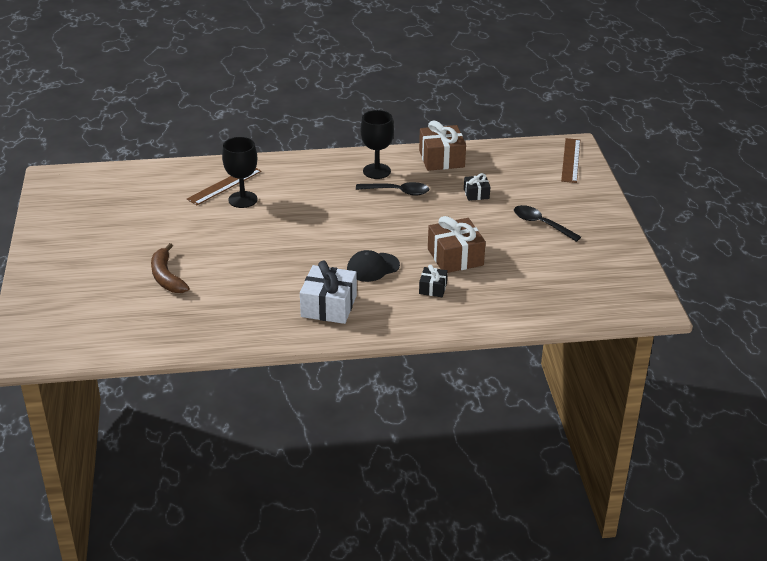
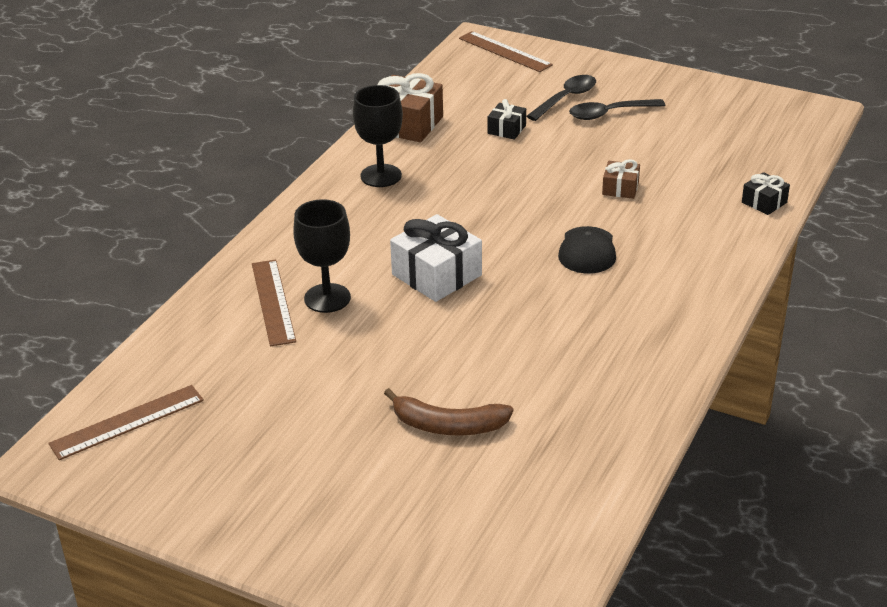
camera: 55 degrees left, 0 degrees up
(95, 185) = (127, 422): none -> brown ruler
(328, 306) = (639, 311): white gift -> white gift (436, 275)
(397, 192) = (443, 177): black spoon -> black spoon (566, 99)
(433, 288) = (668, 225): black gift -> black gift (764, 202)
(455, 257) = (620, 188): brown gift -> brown gift, size x0.53

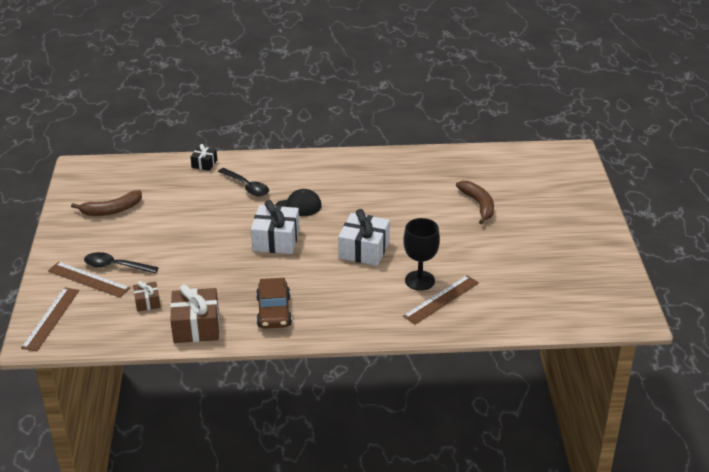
camera: 120 degrees left, 0 degrees up
(127, 422) = (581, 305): brown ruler -> brown ruler (88, 280)
(381, 176) = (274, 312): black goblet -> brown car
(506, 129) = (176, 278): black gift -> none
(523, 213) = (276, 240): none -> white gift
(609, 114) = (128, 242): black spoon -> black spoon (247, 187)
(620, 188) = (222, 213): brown gift -> brown gift (147, 302)
(691, 115) = (111, 210): none -> brown banana

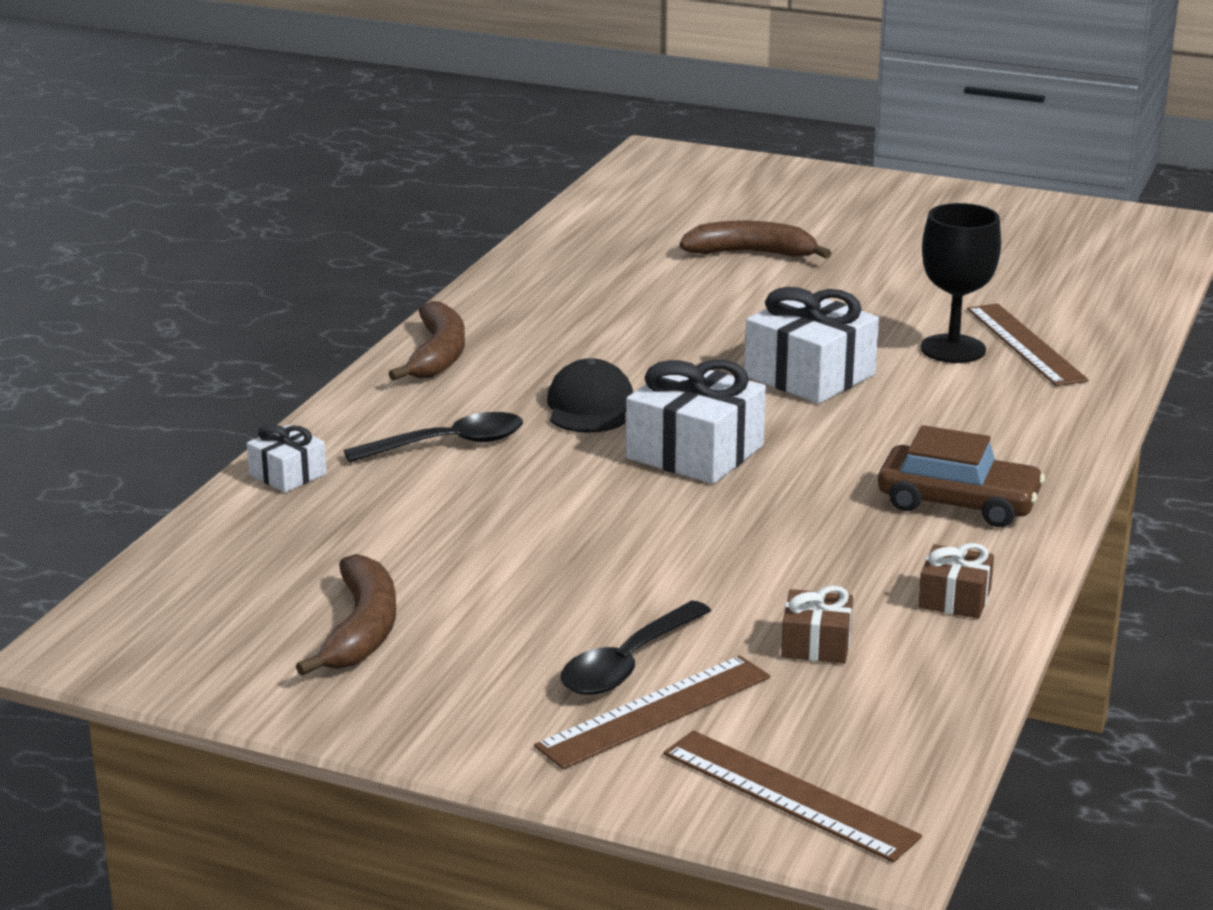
camera: 65 degrees left, 10 degrees down
(196, 326) = (954, 598): brown gift -> brown gift, size x0.53
(204, 164) = (288, 474): black gift -> white gift
(317, 162) = (437, 355): none -> brown banana

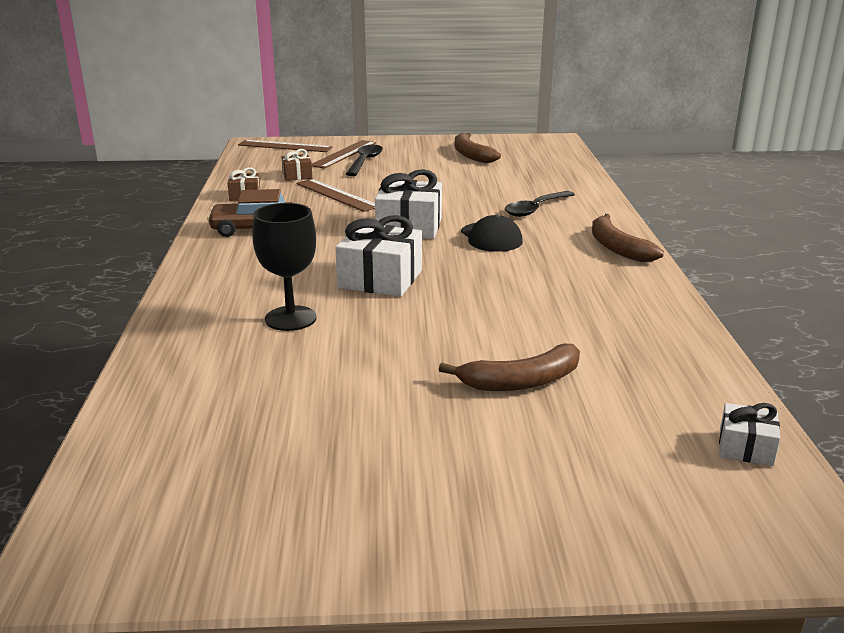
camera: 155 degrees right, 0 degrees up
(288, 474) = (584, 187): white gift -> white gift (745, 447)
(1026, 344) = (234, 334): brown ruler -> brown ruler (336, 195)

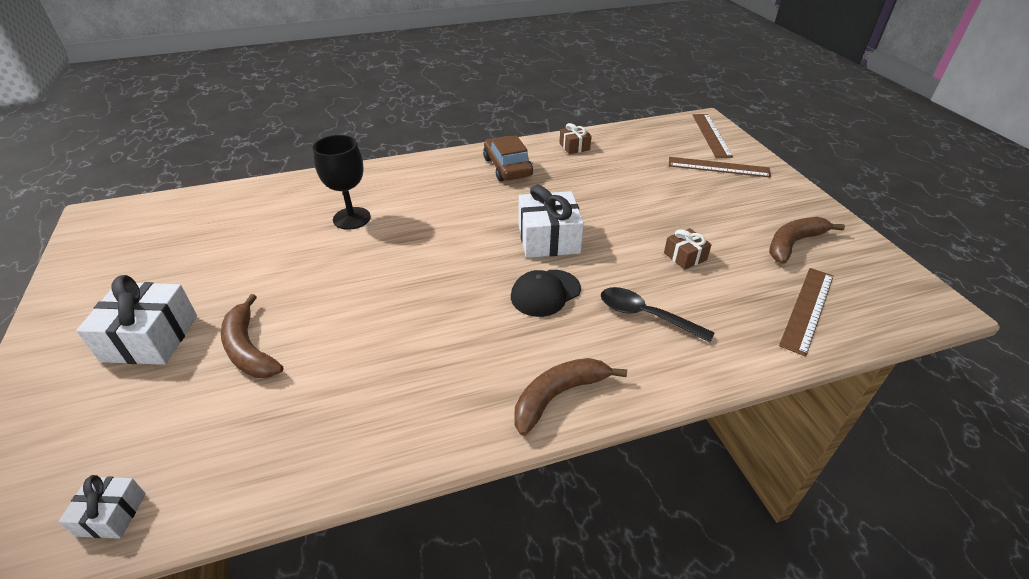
camera: 75 degrees right, 15 degrees up
(297, 176) = (638, 158): brown gift -> brown gift (685, 256)
(336, 195) = (604, 186): brown ruler -> brown ruler (807, 309)
(365, 162) = (706, 182): black spoon -> none
(380, 279) = (428, 244): white gift -> white gift (150, 338)

